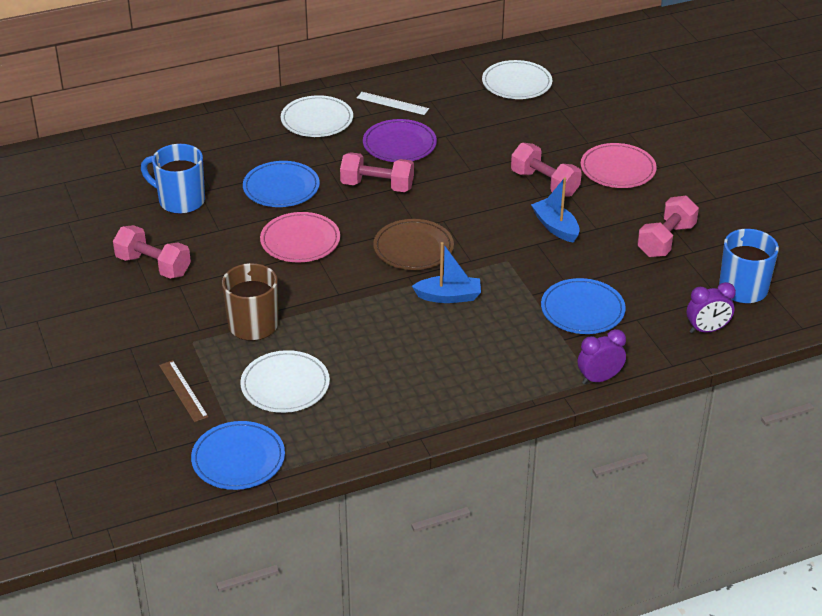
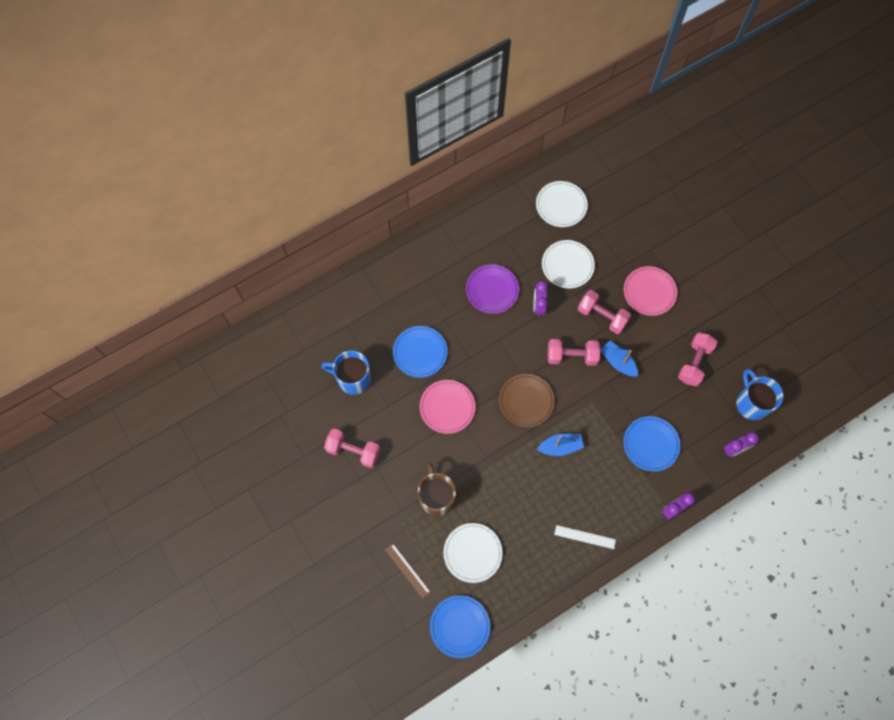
camera: 10 degrees left, 30 degrees up
(317, 120) = (427, 272): white plate -> white plate (567, 265)
(377, 186) = (486, 339): pink dumbbell -> pink dumbbell (572, 356)
(392, 103) = (476, 243): white ruler -> white ruler (585, 537)
(458, 165) = (538, 306): none -> purple clock

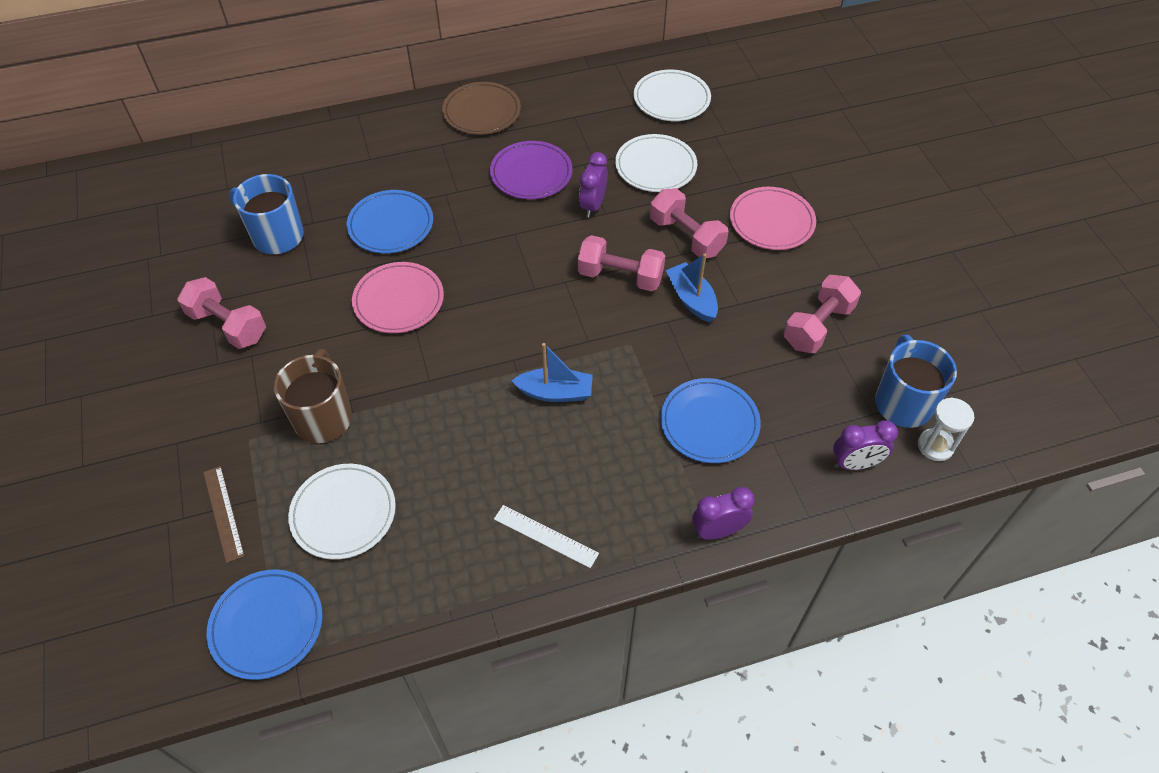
camera: 15 degrees right, 15 degrees down
(526, 401) = (525, 319): brown plate -> brown plate (482, 112)
(774, 427) = (935, 446): none -> white hourglass

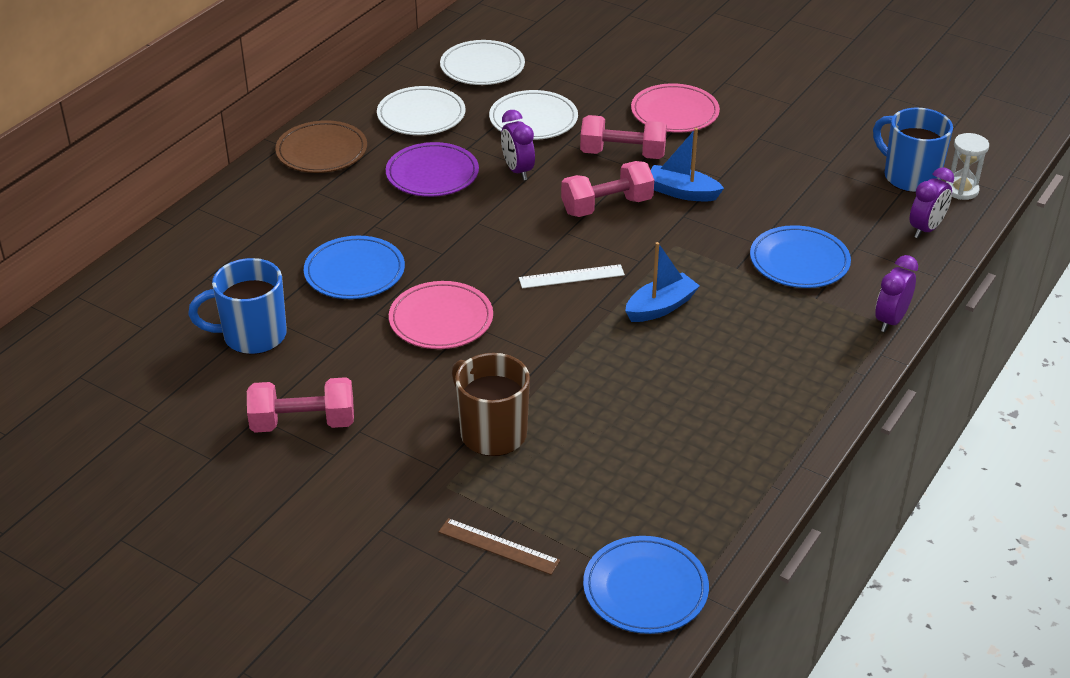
camera: 40 degrees left, 15 degrees down
(343, 513) = (602, 482): white plate -> white plate (421, 115)
(546, 536) = (778, 397): white ruler -> white ruler (571, 276)
(817, 326) = (795, 161): pink dumbbell -> none

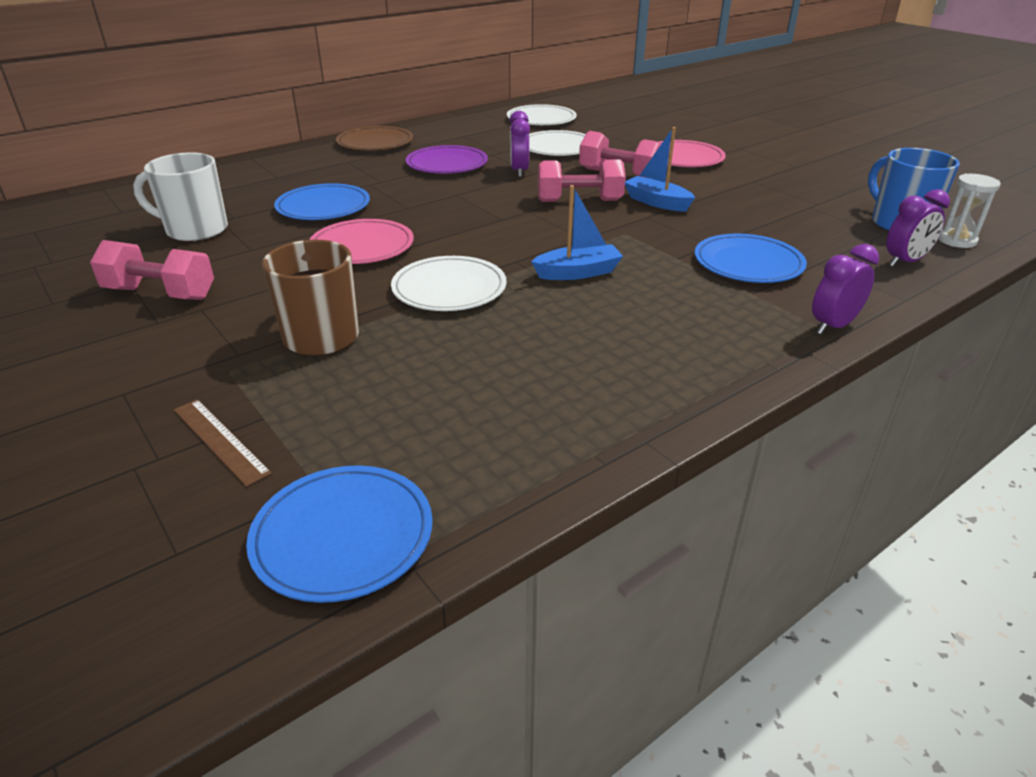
camera: 20 degrees right, 5 degrees down
(252, 336) = (195, 230): blue mug -> white mug
(421, 115) = (470, 135): white plate -> white plate (449, 289)
(571, 276) = (508, 238): white ruler -> none

